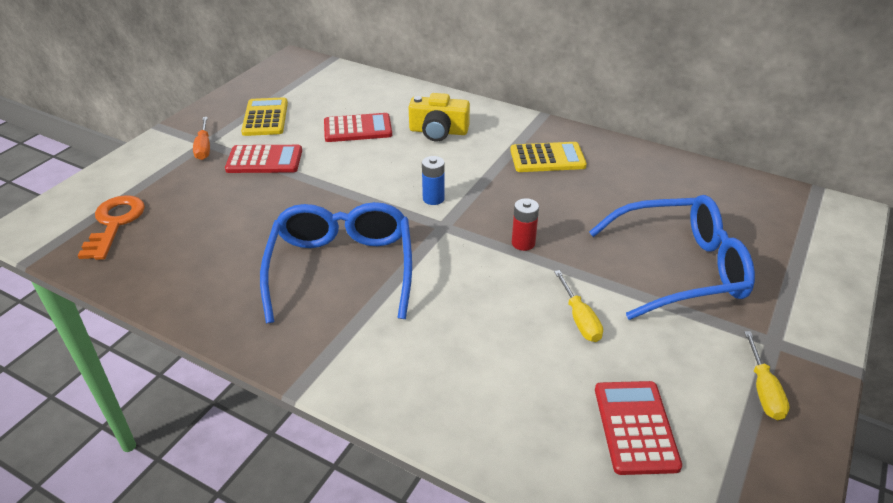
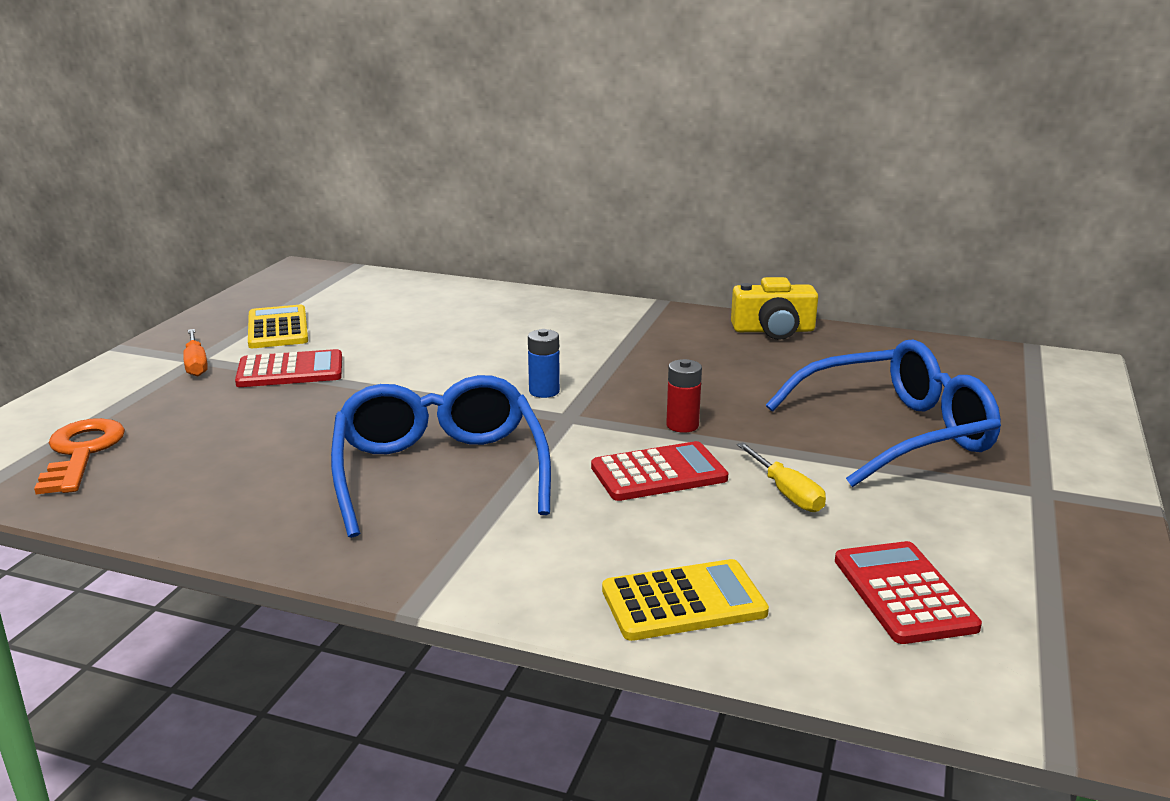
camera: 10 degrees left, 15 degrees down
(357, 129) = (414, 331): red calculator -> red calculator (658, 473)
(438, 131) = (527, 326): yellow camera -> yellow camera (773, 330)
(547, 158) = (683, 342): yellow calculator -> yellow calculator (683, 602)
(763, 390) = (1050, 539): yellow screwdriver -> none

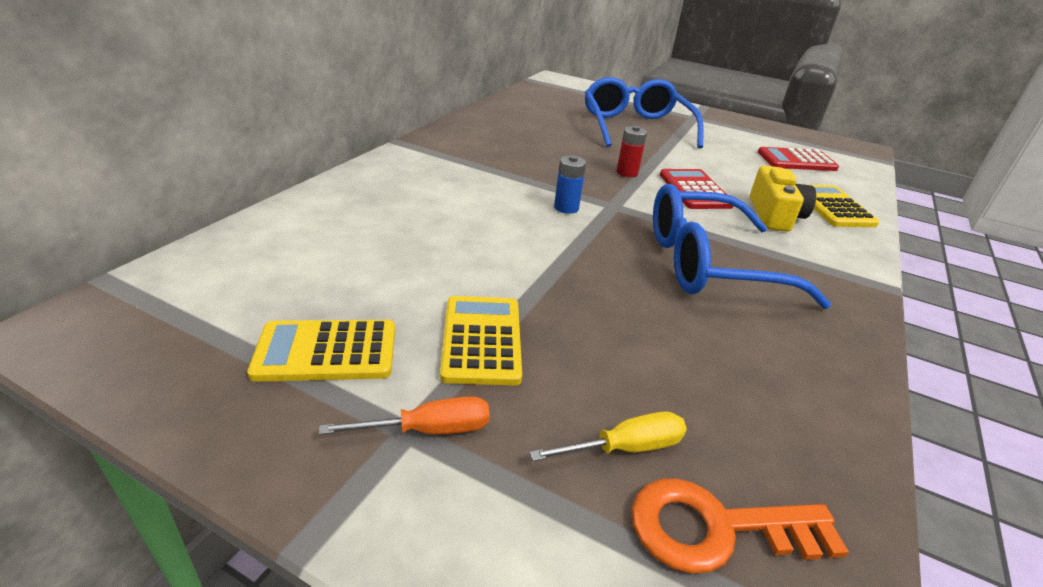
camera: 85 degrees left, 10 degrees up
(290, 371) = (481, 340): red calculator -> yellow calculator
(773, 330) = (478, 122): yellow camera -> yellow camera (774, 215)
(787, 493) = (710, 163): yellow screwdriver -> yellow screwdriver (625, 447)

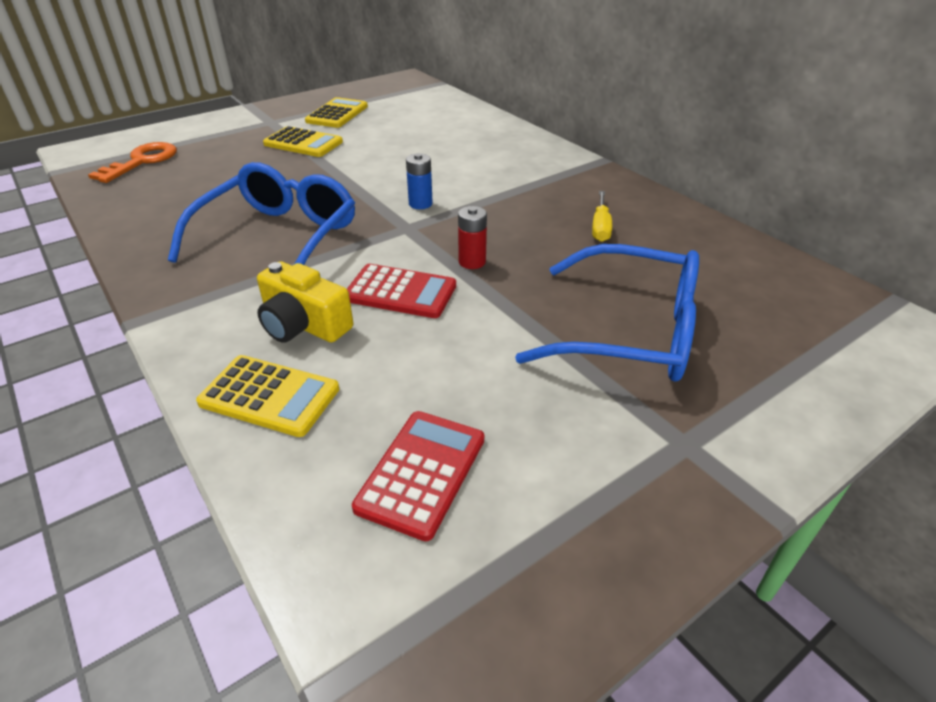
camera: 120 degrees right, 5 degrees up
(429, 430) = (265, 125): orange screwdriver -> none
(625, 447) = (198, 156): yellow screwdriver -> yellow screwdriver (600, 227)

